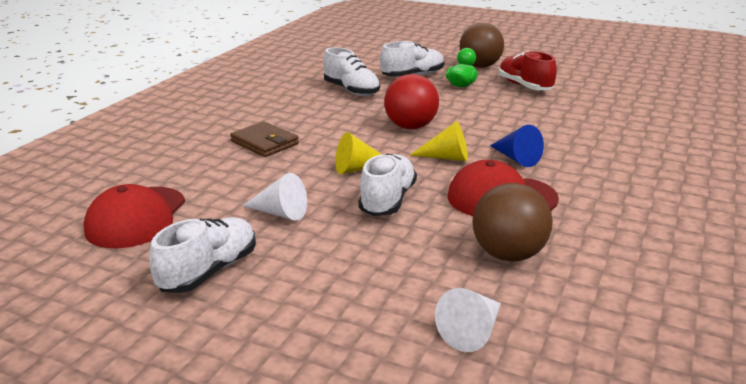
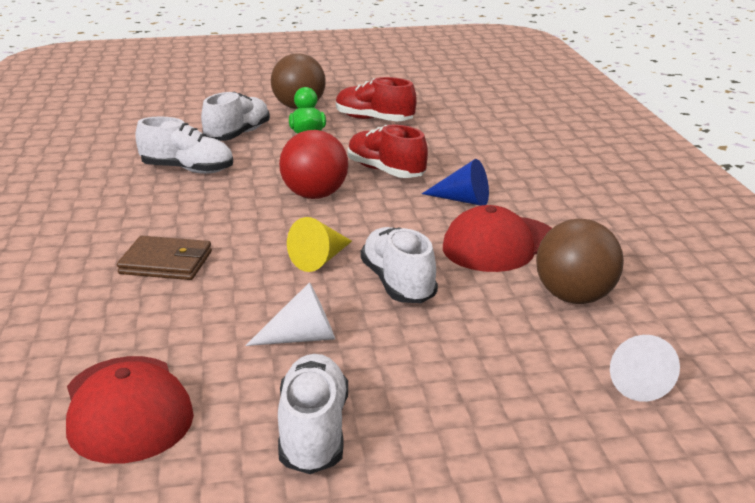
camera: 35 degrees left, 0 degrees up
(446, 157) = (396, 219): yellow cone -> none
(484, 123) = (386, 171): none -> red shoe

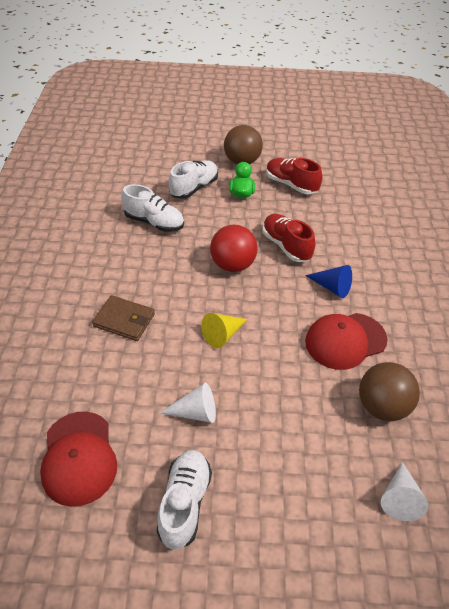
camera: 10 degrees right, 20 degrees up
(398, 283) = (267, 369): white shoe -> none

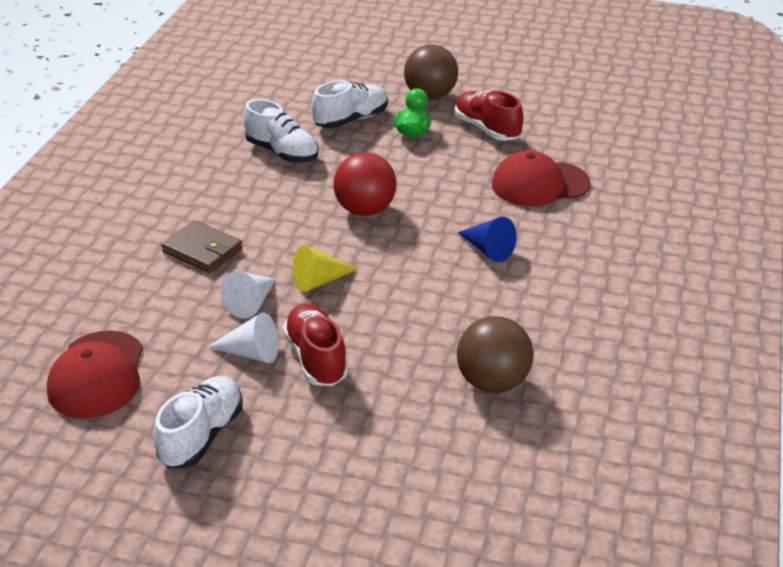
camera: 15 degrees right, 10 degrees down
(286, 246) = (447, 197): red shoe -> red shoe (316, 358)
(345, 341) = (477, 308): red cap -> red cap (539, 184)
(399, 498) = (469, 474): white cone -> white cone (251, 303)

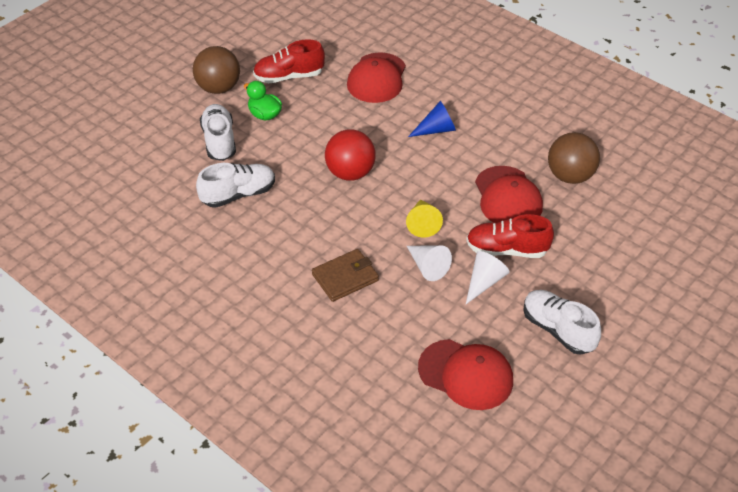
camera: 65 degrees left, 10 degrees up
(410, 336) = (507, 197): none -> red cap

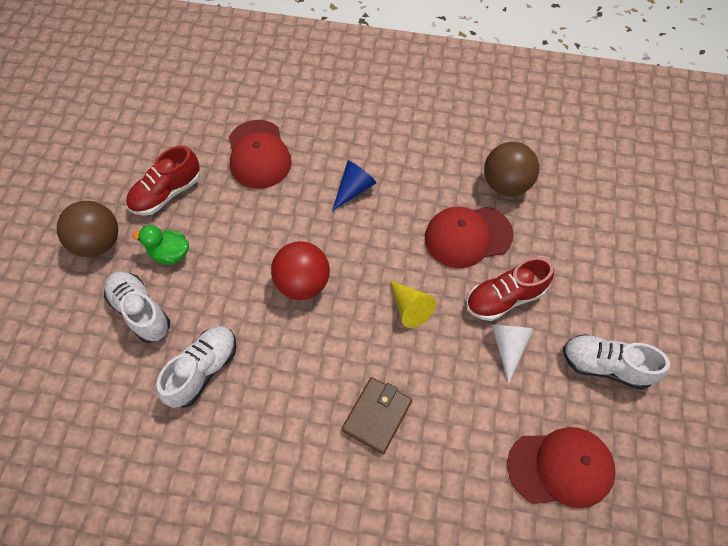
camera: 30 degrees left, 15 degrees up
(427, 266) = (446, 358): white cone -> none
(507, 197) = (467, 236): red cap -> red cap turned 120 degrees clockwise

